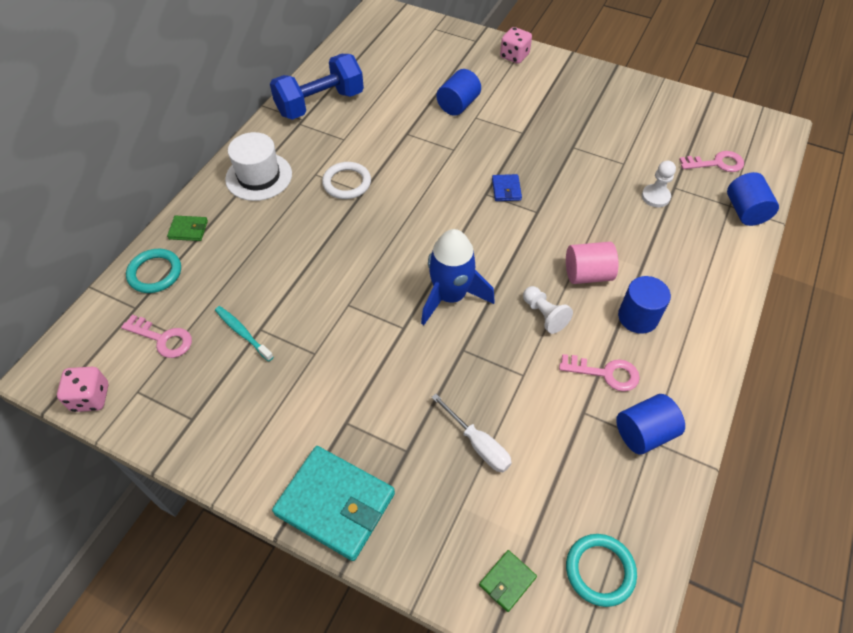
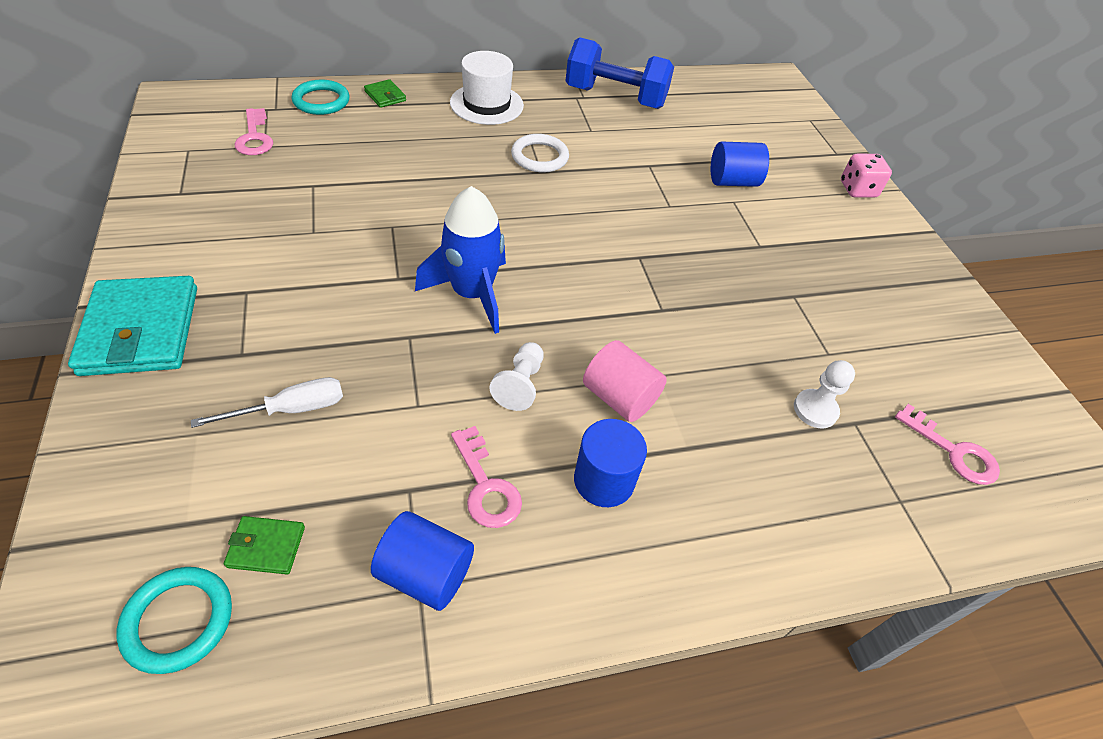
camera: 45 degrees right, 5 degrees down
(90, 397) = (163, 130): pink dice -> none
(243, 333) = (299, 177): turquoise toothbrush -> none
(478, 444) = (291, 409): white screwdriver -> white screwdriver turned 120 degrees counterclockwise
(506, 189) = (664, 270): blue wallet -> none
(507, 581) = (115, 525): green wallet -> green wallet (266, 546)
(745, 211) = (912, 525): blue cylinder -> none

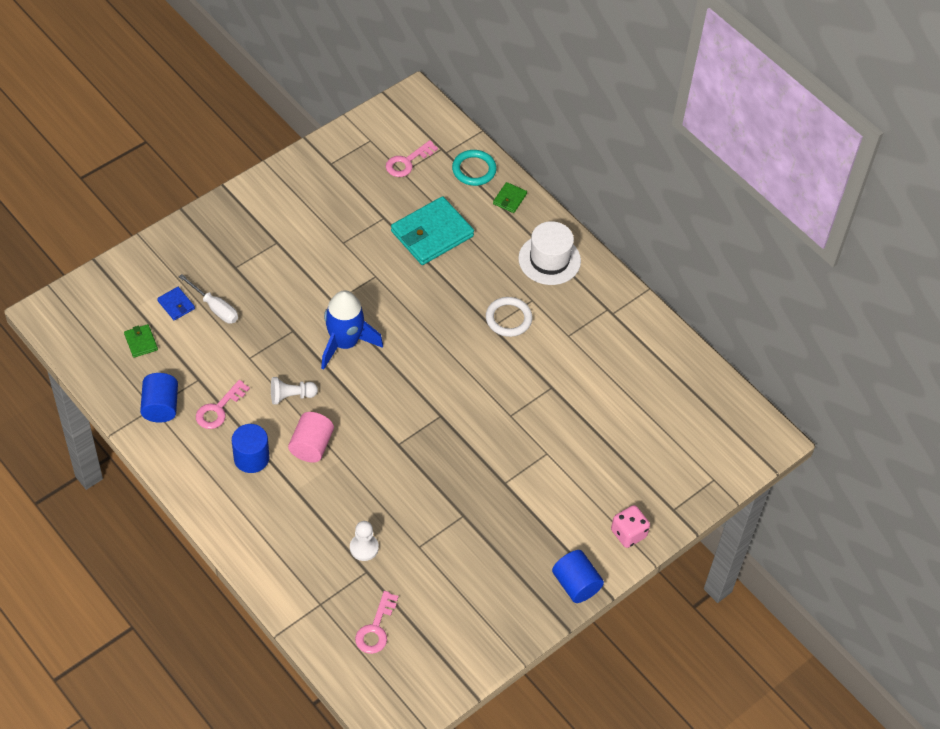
camera: 65 degrees right, 5 degrees up
(140, 330) = (223, 218): turquoise wallet -> turquoise wallet (432, 234)
(178, 621) = (95, 333): turquoise ring -> none
(238, 459) = (176, 305): none -> blue wallet
(615, 97) = (629, 334): blue dumbbell -> none
(733, 181) = (572, 446): blue cylinder -> blue cylinder (576, 584)

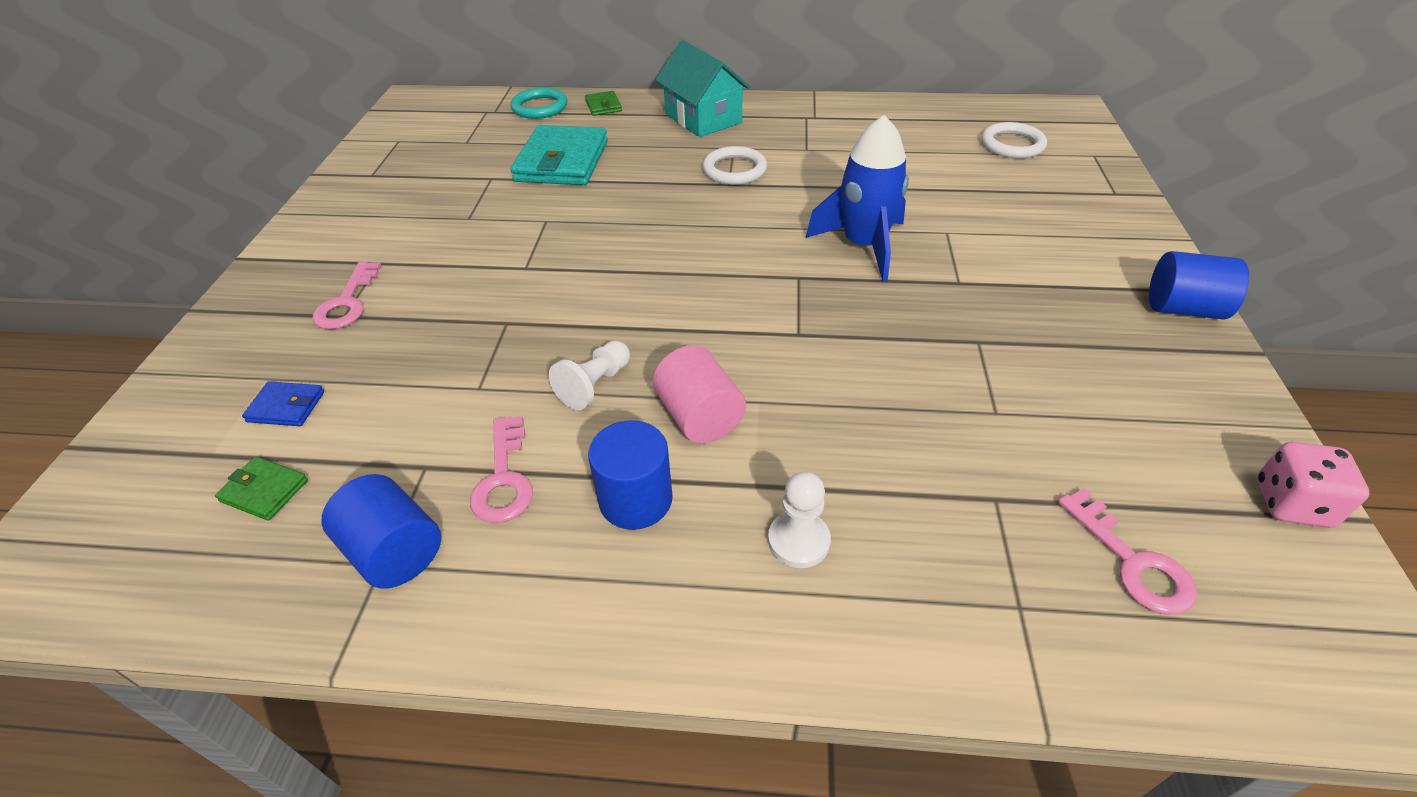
camera: 40 degrees left, 10 degrees down
(215, 307) = (358, 371): white screwdriver -> none
(345, 343) = (592, 291): blue rocket -> blue rocket (864, 246)
(364, 548) = (945, 473): white pawn -> white pawn (798, 541)
(407, 162) = (462, 134): pink key -> pink key (347, 302)
(549, 260) = (703, 118): white hat -> turquoise house
(628, 533) = (1127, 234): pink dice -> pink dice (1291, 503)
(683, 432) = (1012, 145): none -> white ring

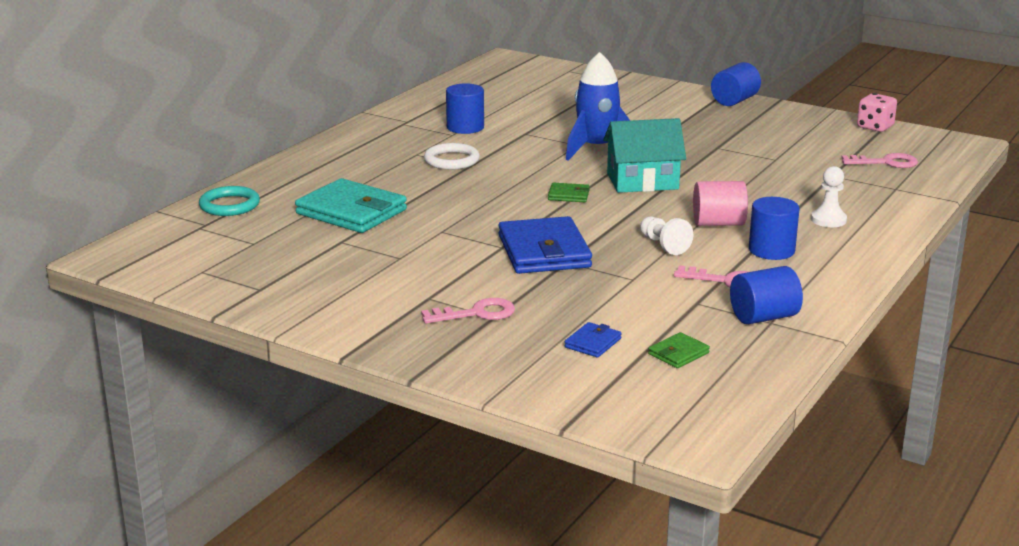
camera: 65 degrees left, 20 degrees down
(347, 302) = (476, 313): pink key -> pink key turned 45 degrees counterclockwise
(526, 298) = (544, 251): none -> blue wallet
(603, 106) = (269, 182): green wallet -> green wallet (568, 195)
(703, 118) = (352, 153): turquoise house -> turquoise house (642, 181)
(833, 150) = (465, 127): none -> blue cylinder
(1012, 145) = (528, 84): white ring -> none

